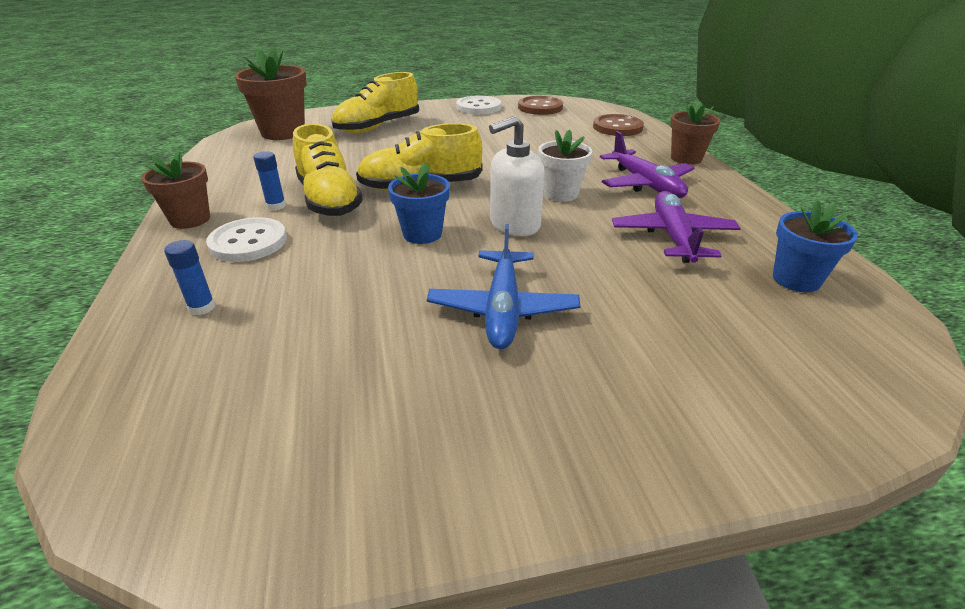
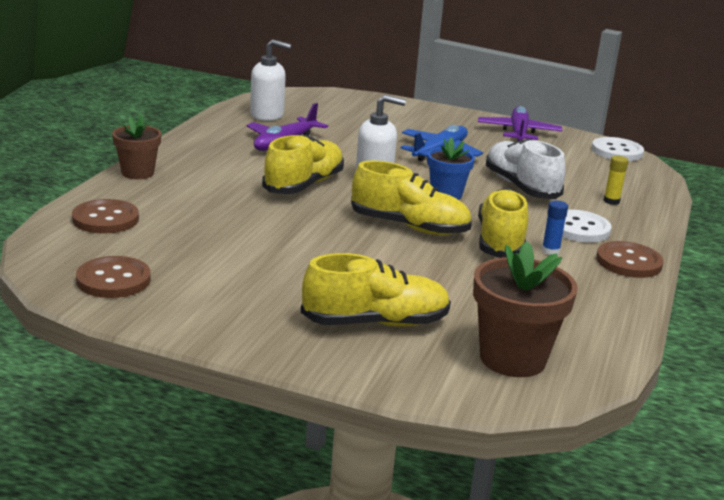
camera: 150 degrees left, 10 degrees down
(190, 219) = (628, 262): brown flower pot -> brown button
(202, 307) = (611, 201): blue glue stick -> yellow glue stick
(342, 283) = (521, 187): none -> white shoe
(478, 107) = (190, 312): white button -> white button (617, 151)
(561, 194) = (304, 185): white flower pot -> yellow shoe
(645, 184) = (225, 169): purple plane -> purple plane (518, 133)
(796, 279) = (267, 115): blue flower pot -> white soap dispenser

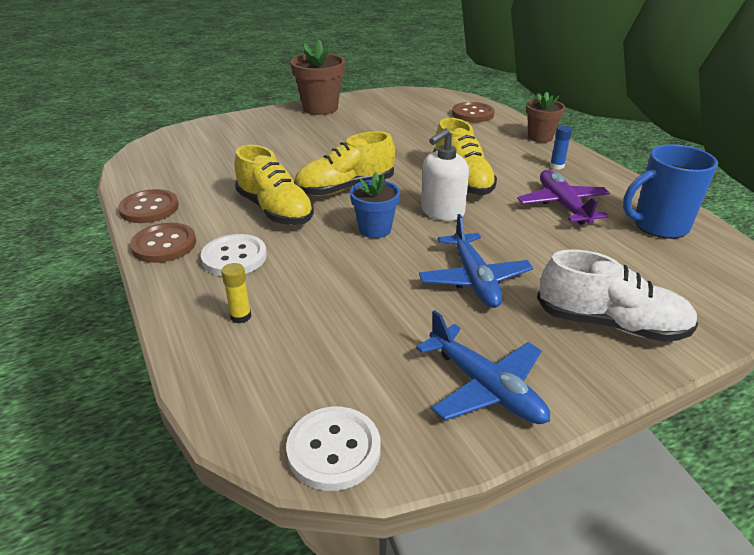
camera: 135 degrees right, 10 degrees up
(113, 280) = (397, 100): brown button -> brown button (149, 208)
(267, 115) = (658, 226): white soap dispenser -> blue mug
(375, 323) = (266, 134): yellow shoe -> none
(512, 359) = (180, 150): brown flower pot -> brown flower pot (320, 108)
(518, 133) = (485, 387): purple plane -> blue plane
(521, 187) = (340, 279): white shoe -> white shoe (610, 324)
(550, 251) = (232, 222): blue glue stick -> blue glue stick (557, 166)

